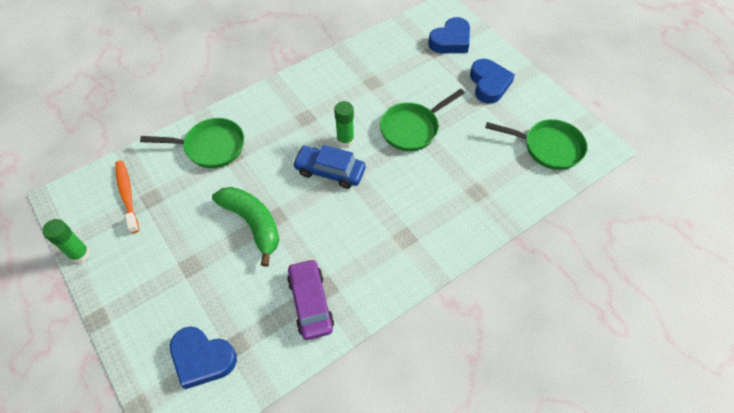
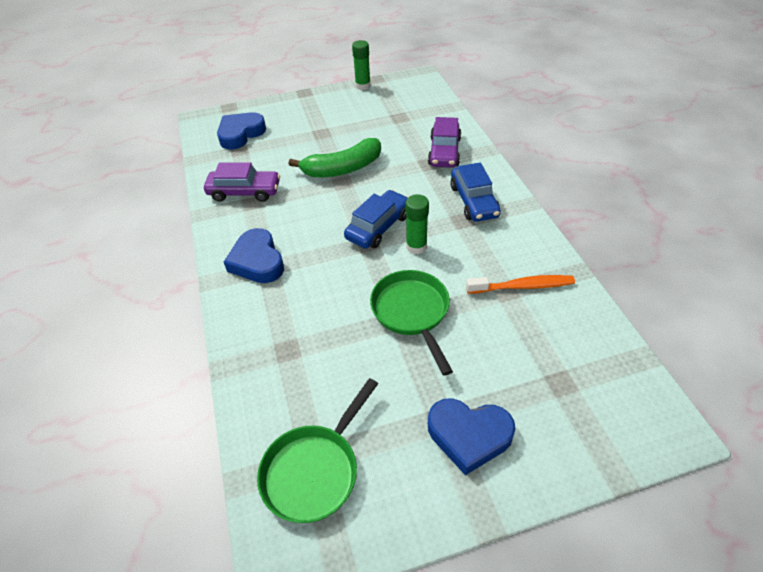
camera: 110 degrees right, 10 degrees down
(127, 195) = (408, 106): orange toothbrush -> orange toothbrush (523, 286)
(211, 147) = (444, 152): green pan -> purple car
(279, 114) = (473, 201): none -> blue car
(450, 40) = (582, 413): blue heart -> blue heart (257, 261)

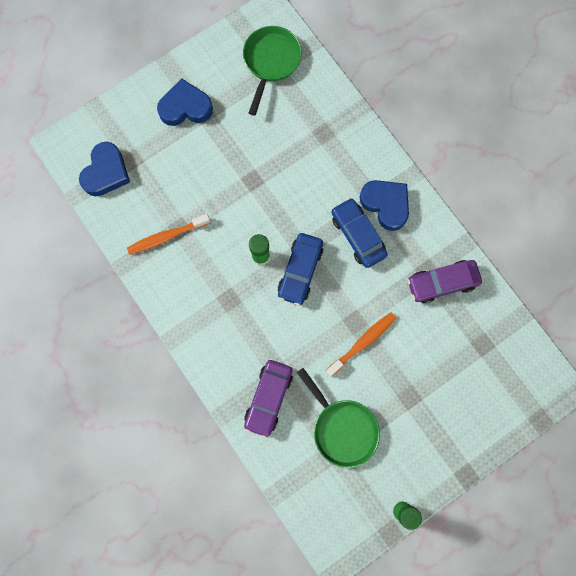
camera: 160 degrees right, 30 degrees up
(240, 134) = (497, 372): blue heart -> blue heart (106, 172)
(343, 168) = (362, 342): green banana -> orange toothbrush
(412, 312) = (245, 188): green pan -> green pan (342, 428)
(444, 152) = (268, 398): purple car -> purple car turned 150 degrees counterclockwise
(473, 201) = (223, 328): blue car -> blue car (358, 235)

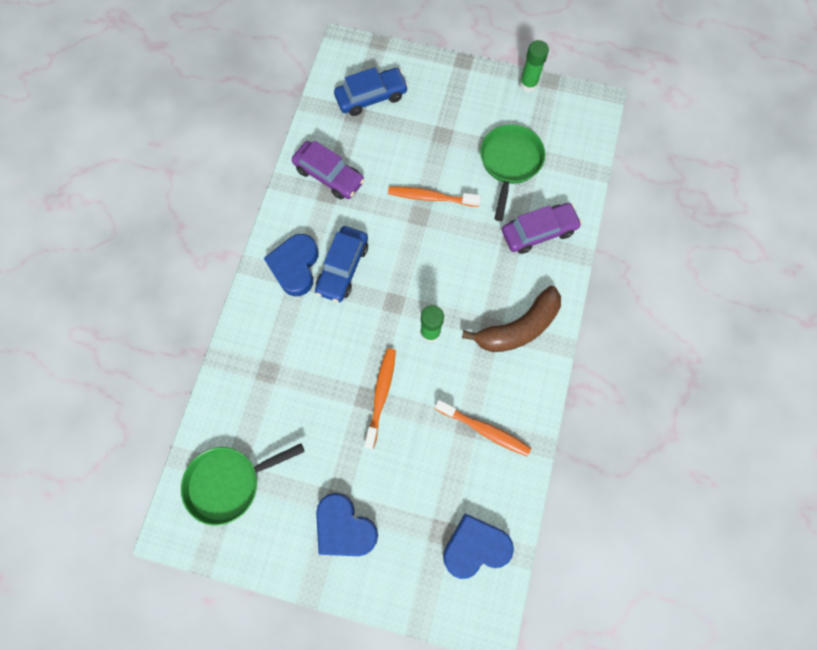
camera: 130 degrees left, 5 degrees down
(212, 318) = (518, 328): none -> brown banana
(246, 191) = (381, 395): none -> orange toothbrush
(300, 271) = (414, 290): blue car -> blue car (371, 97)

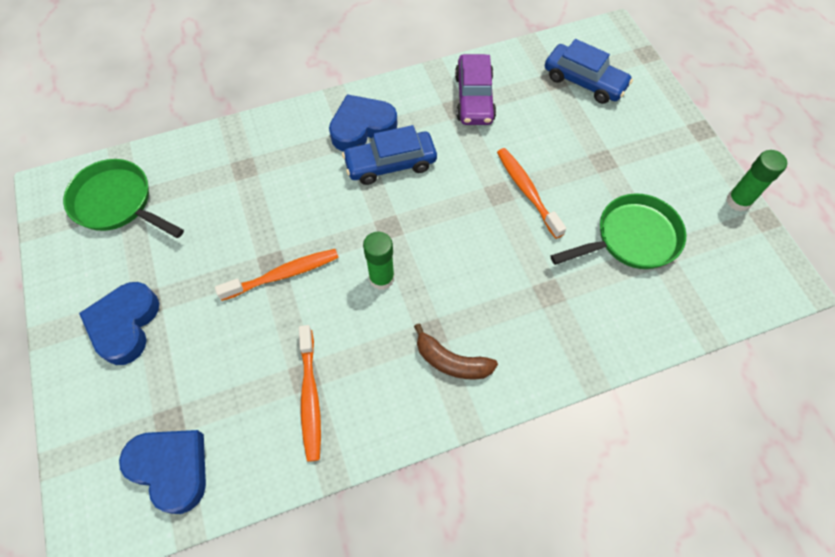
camera: 55 degrees right, 10 degrees down
(518, 328) = (451, 361): brown banana -> brown banana, size x0.64
(538, 232) = (579, 314): purple car -> none

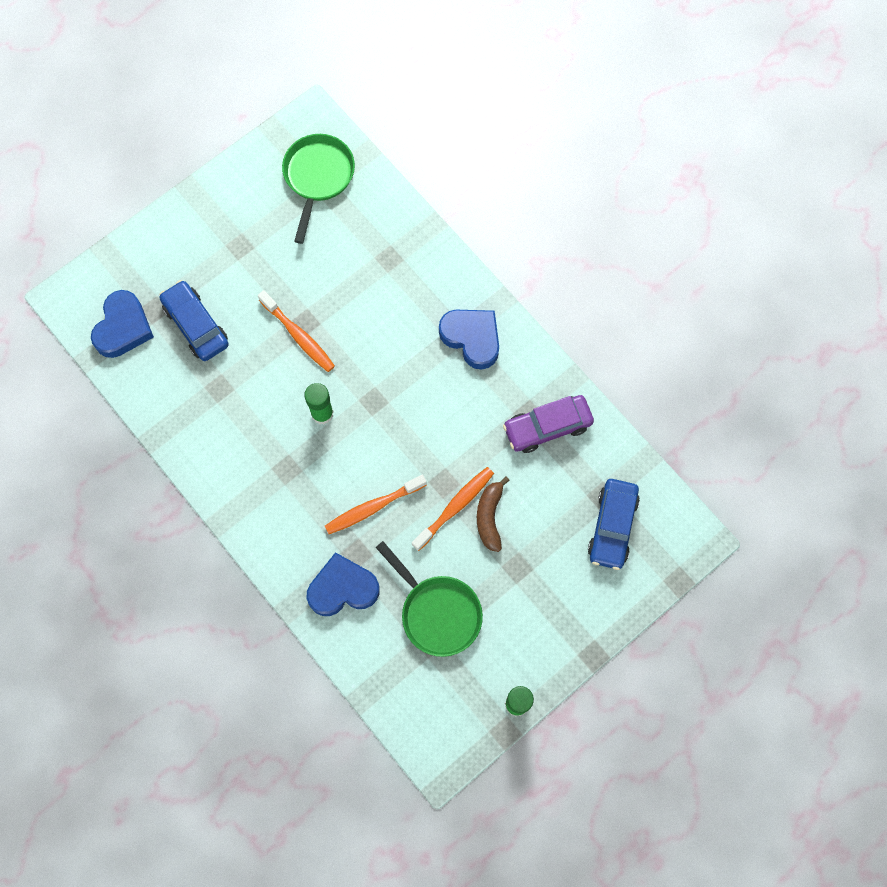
camera: 70 degrees right, 10 degrees up
(125, 325) = (216, 240): blue heart -> blue heart (343, 588)
(310, 397) = (204, 399): orange toothbrush -> orange toothbrush (373, 507)
(390, 164) = (440, 378): blue car -> blue car (196, 325)
(451, 361) = (267, 493): brown banana -> brown banana (489, 517)

